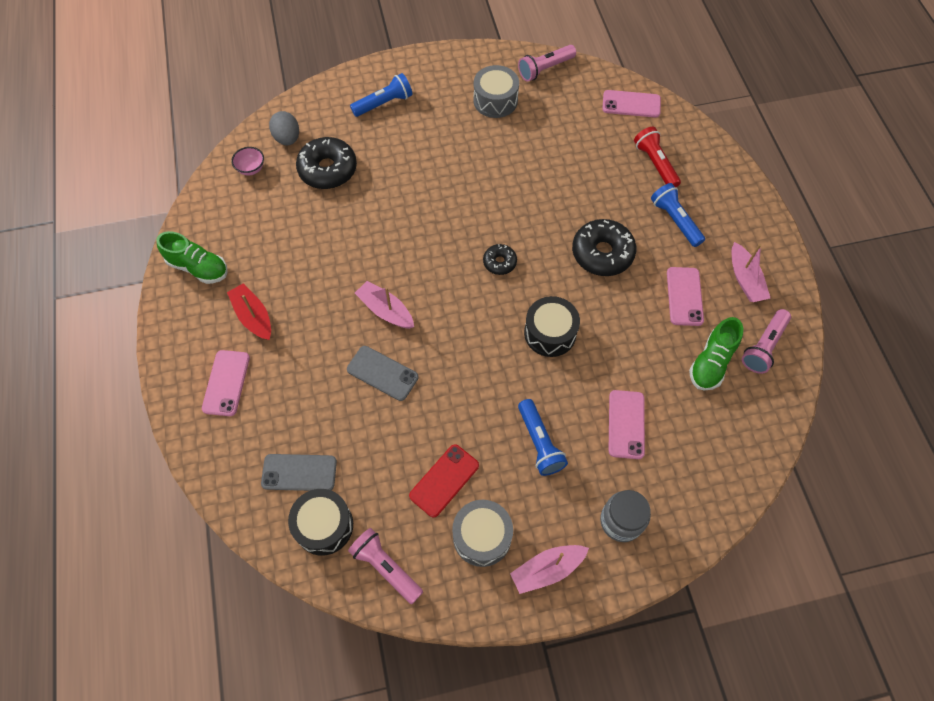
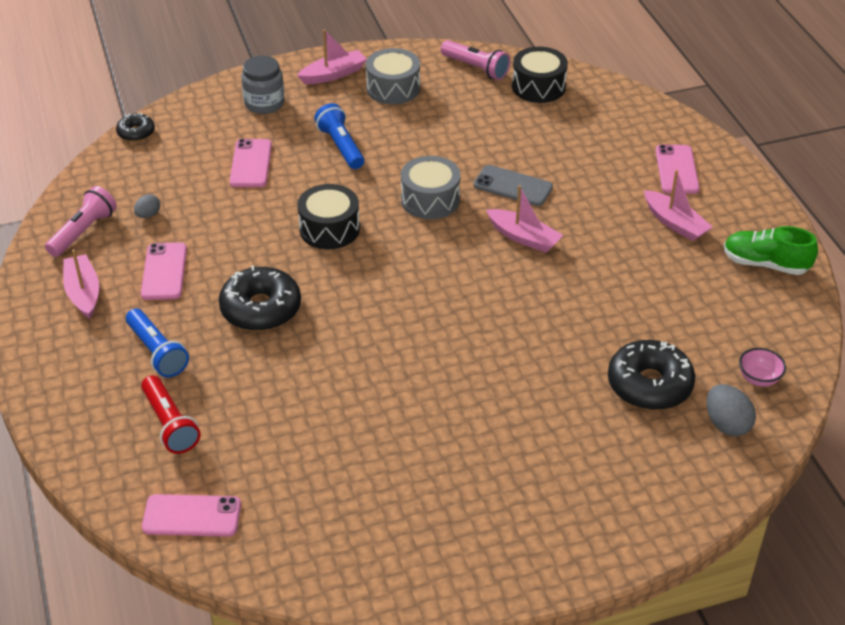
camera: 175 degrees right, 20 degrees down
(253, 317) = (675, 223): red boat -> pink boat
(299, 472) = (574, 115): grey phone -> none
(384, 103) = (597, 489): blue flashlight -> none
(444, 480) = (433, 118): red phone -> none
(495, 100) = (416, 507): grey drum -> grey drum (430, 200)
(499, 262) = (393, 291): black donut -> black donut (136, 133)
(545, 69) = (334, 571): pink flashlight -> none
(711, 363) = (148, 215): green shoe -> grey egg

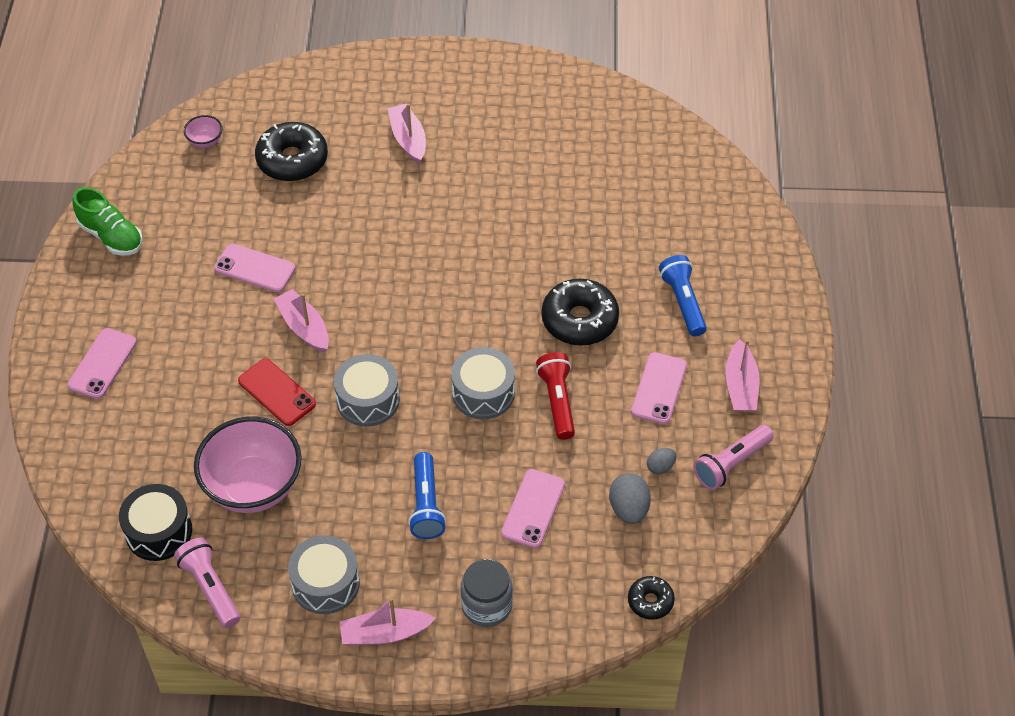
camera: 160 degrees left, 10 degrees up
(170, 424) = (685, 233): red flashlight -> red flashlight (557, 402)
(192, 516) = (684, 158): pink phone -> pink phone (255, 268)
(329, 229) = (483, 393): black drum -> grey drum
(486, 125) = (253, 487): none -> pink bowl
(513, 186) = (277, 392): grey phone -> red phone
(675, 223) = (154, 301): pink boat -> pink boat (408, 139)
(726, 424) = (258, 116): grey egg -> grey egg (629, 509)

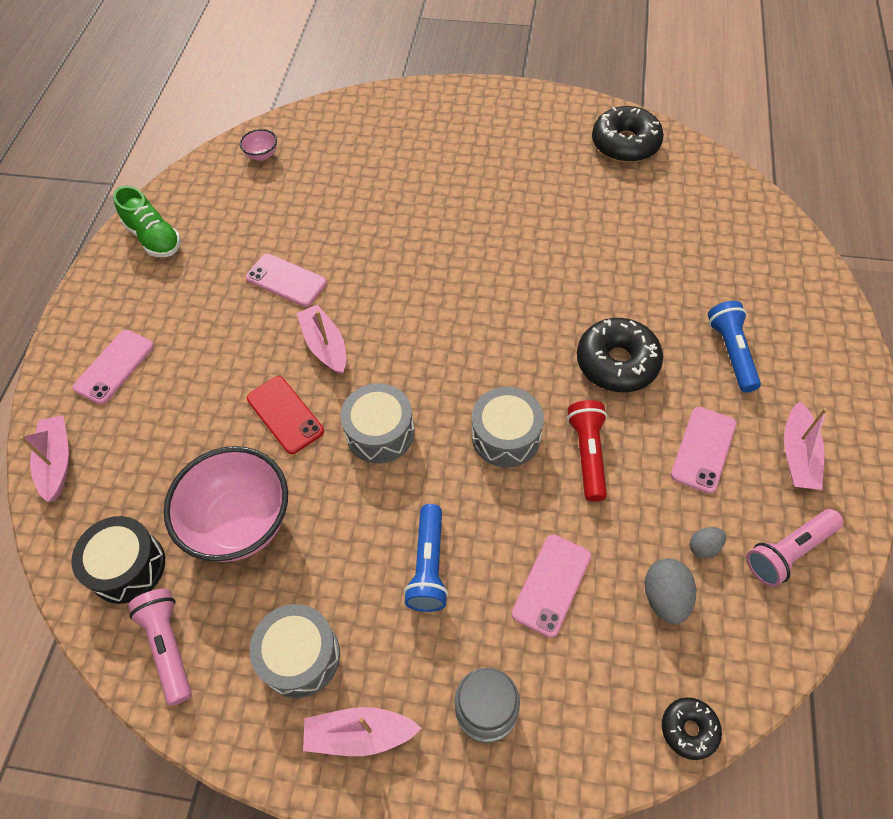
camera: 10 degrees right, 5 degrees up
(292, 160) = (341, 178): black donut -> black donut (625, 144)
(408, 139) = (456, 166): pink boat -> pink boat (57, 462)

